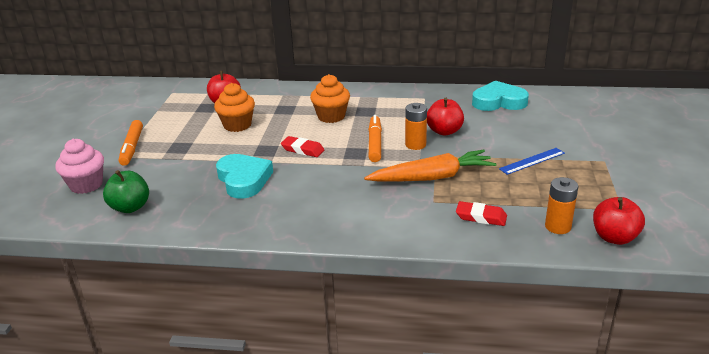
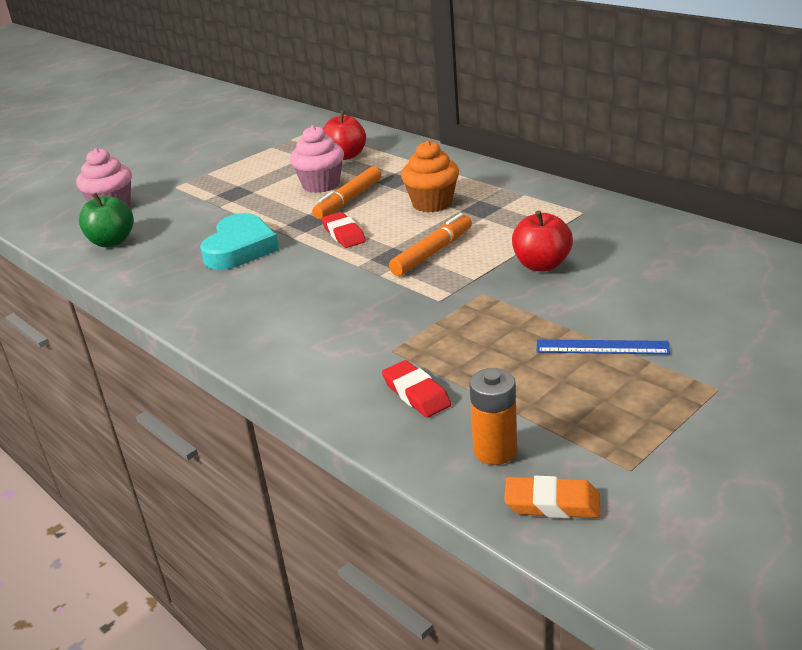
camera: 40 degrees right, 0 degrees up
(132, 147) = (197, 180): orange marker -> orange marker (348, 200)
(237, 125) = (321, 185): orange cupcake -> pink cupcake
(415, 145) = (478, 270): orange battery -> none
(432, 177) = (435, 319): orange carrot -> none
(498, 102) = (683, 247): turquoise heart -> none
(614, 237) = (552, 503): red apple -> orange eraser

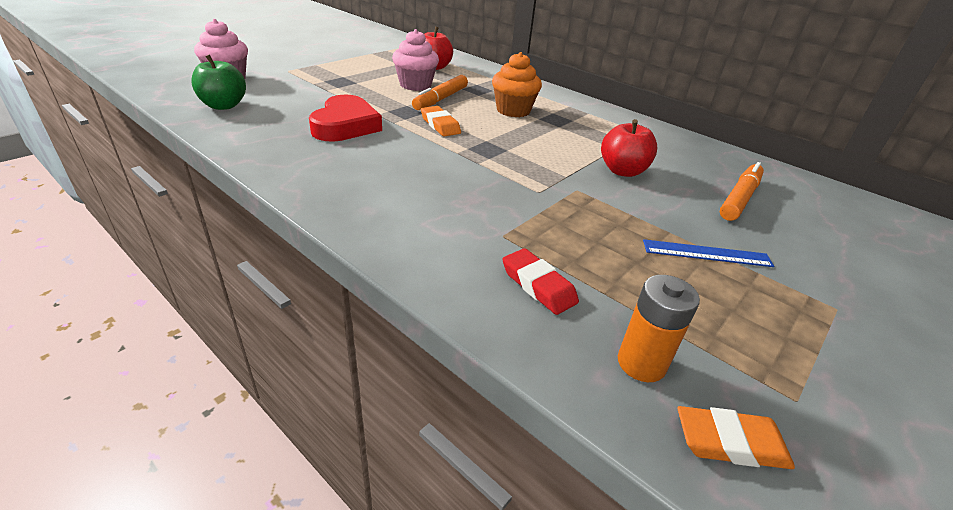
camera: 10 degrees left, 5 degrees up
(240, 248) = (345, 125): turquoise heart -> red heart
(344, 234) = (440, 125): red eraser -> orange eraser
(432, 253) = (522, 149): orange marker -> orange marker (739, 198)

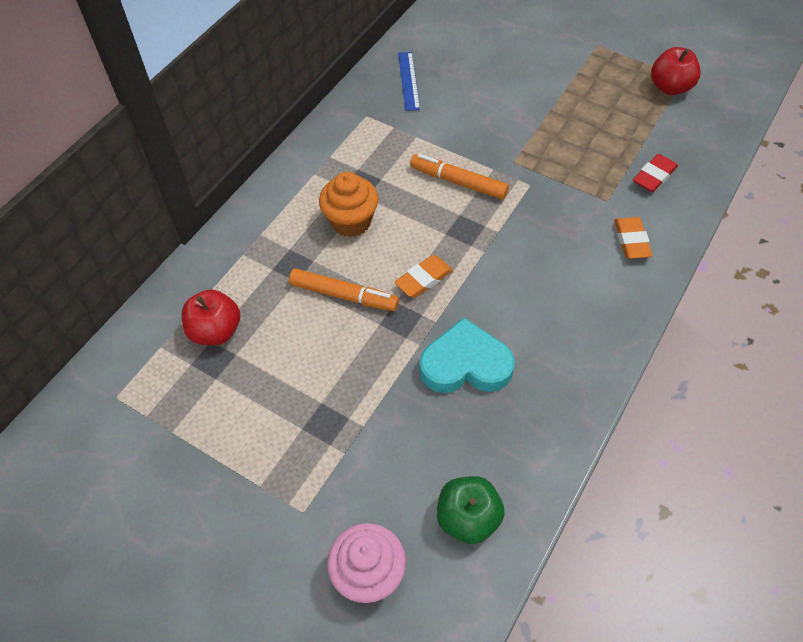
camera: 95 degrees left, 20 degrees up
(345, 125) = (465, 364): red heart -> turquoise heart
(415, 85) = (302, 334): pink cupcake -> none
(622, 171) = (463, 132): red apple -> red apple (670, 87)
(641, 363) = (694, 130): orange battery -> none
(707, 253) = (569, 93): blue ruler -> blue ruler (408, 81)
(730, 443) = (726, 103): orange eraser -> orange eraser (631, 240)
(739, 198) = (477, 66): orange marker -> orange marker (458, 182)

